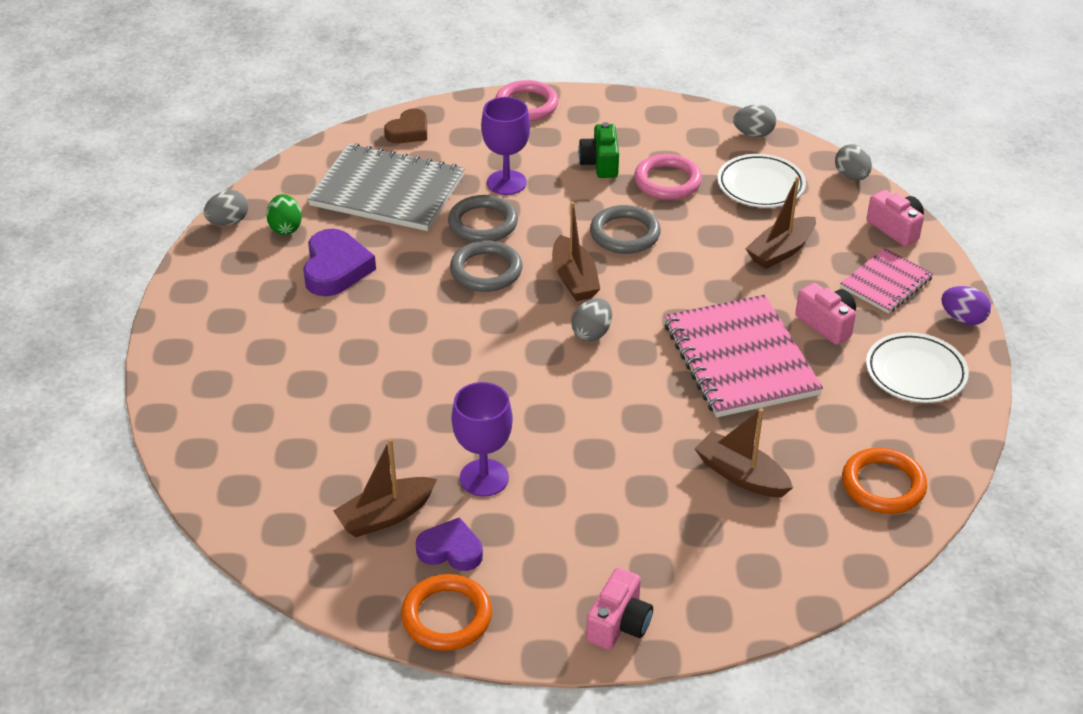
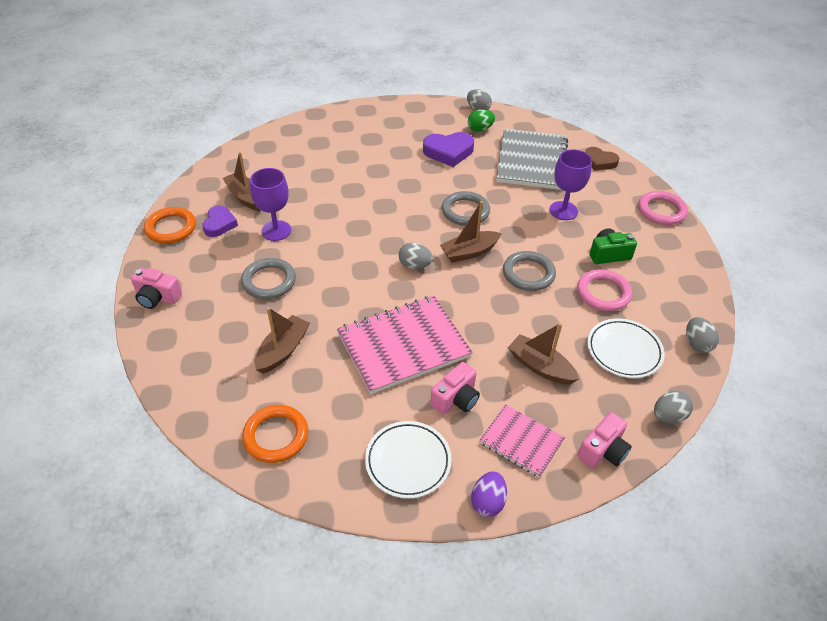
camera: 80 degrees right, 5 degrees up
(483, 223) = (514, 205): grey ring -> grey ring (269, 281)

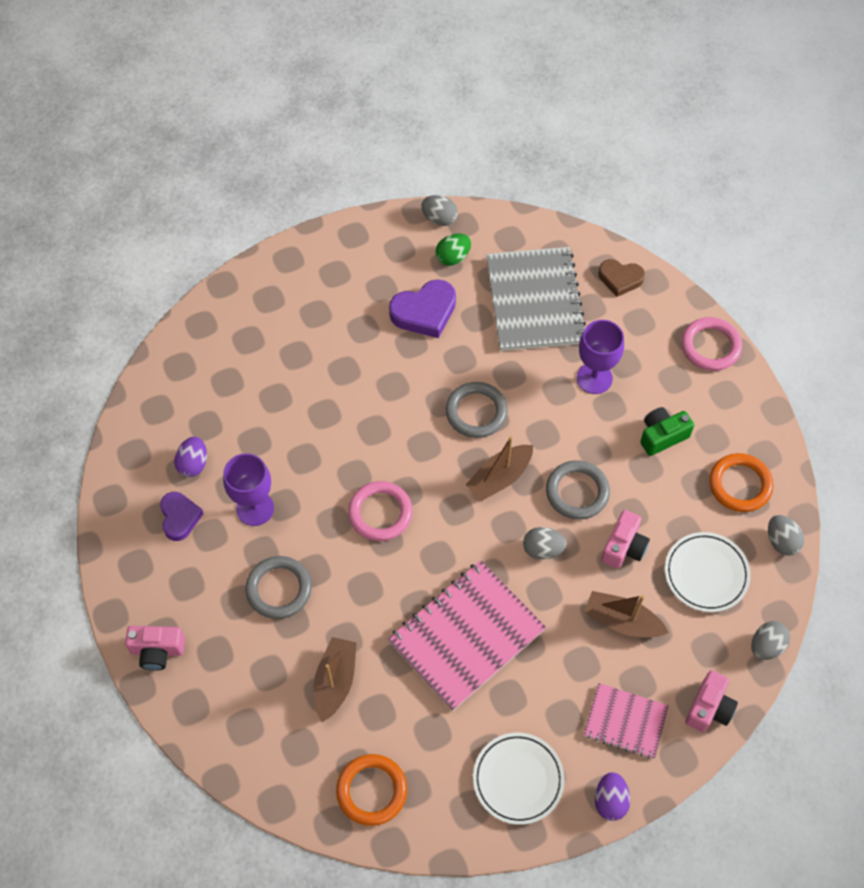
camera: 15 degrees left, 15 degrees up
(171, 228) = (121, 541): orange ring -> orange ring (740, 484)
(246, 197) = (193, 464): brown boat -> purple egg
(414, 265) = (442, 516): grey egg -> grey egg (542, 549)
(456, 399) = (544, 689): pink camera -> pink camera (624, 547)
(603, 293) = (668, 497): pink ring -> pink ring (380, 513)

